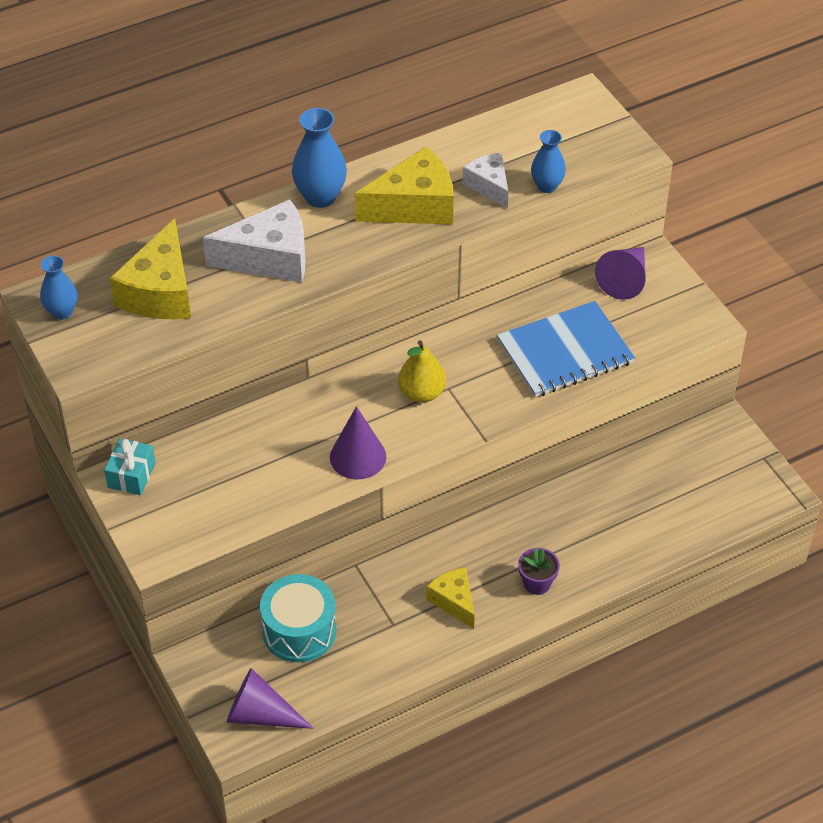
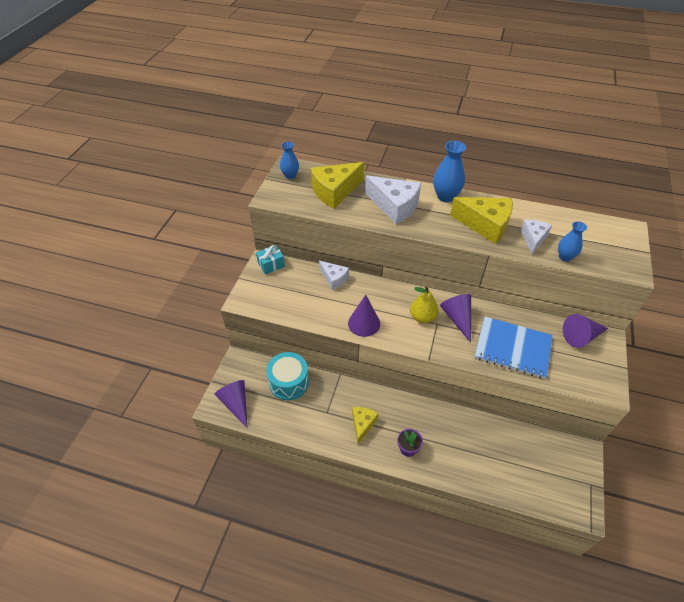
camera: 45 degrees right, 0 degrees up
(248, 428) = (334, 279): none -> white cheese
(466, 363) = (457, 319): none -> purple cone

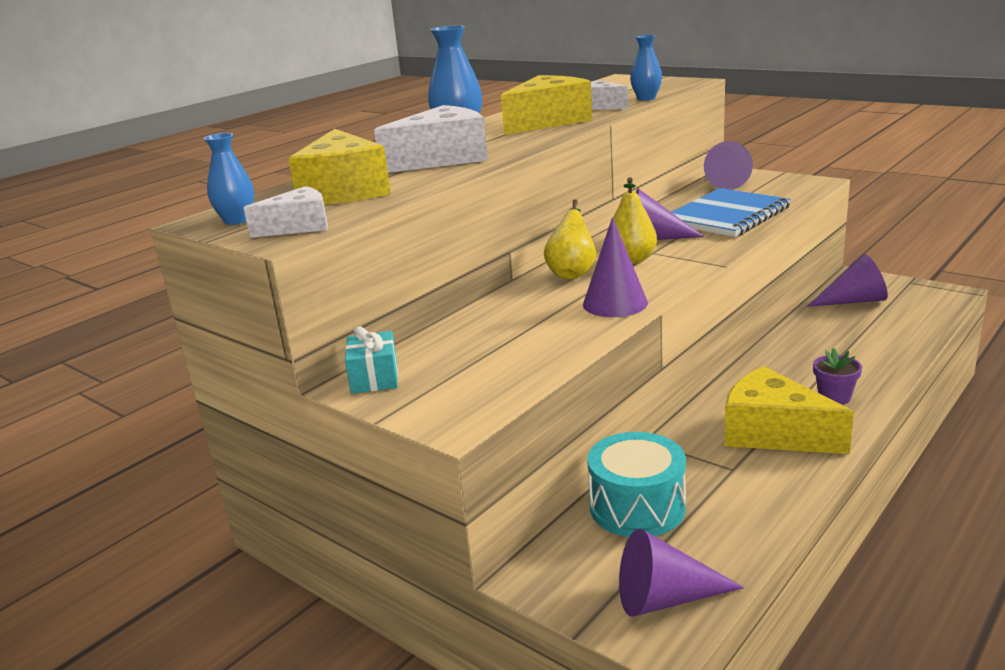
camera: 65 degrees left, 25 degrees down
(334, 279) = (481, 318): white cheese -> white cheese (299, 227)
(362, 424) = (773, 433): yellow cheese -> yellow cheese, size x1.70
(396, 297) = (572, 273): none -> yellow pear
(540, 451) = (853, 301): none -> purple cone

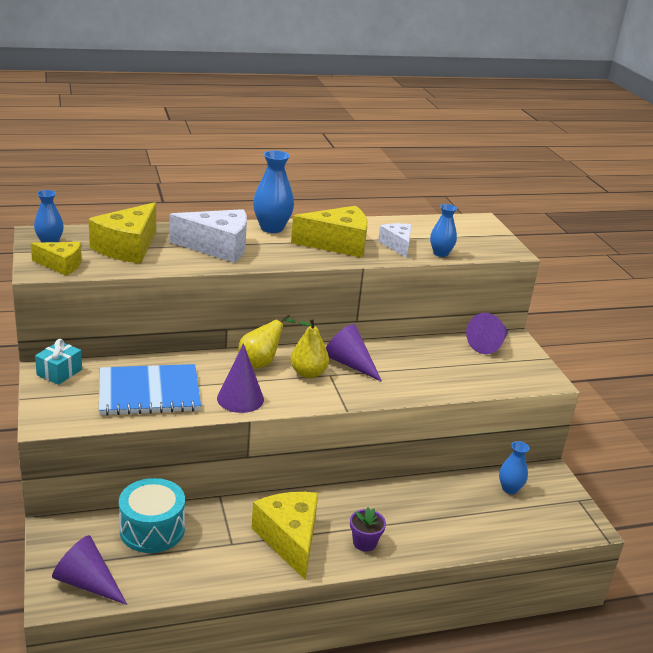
camera: 30 degrees right, 5 degrees up
(299, 227) = (61, 265): white cheese -> yellow cheese
(726, 216) = (430, 373): blue notebook -> blue notebook (149, 392)
(853, 301) = (509, 489): purple cone -> blue vase

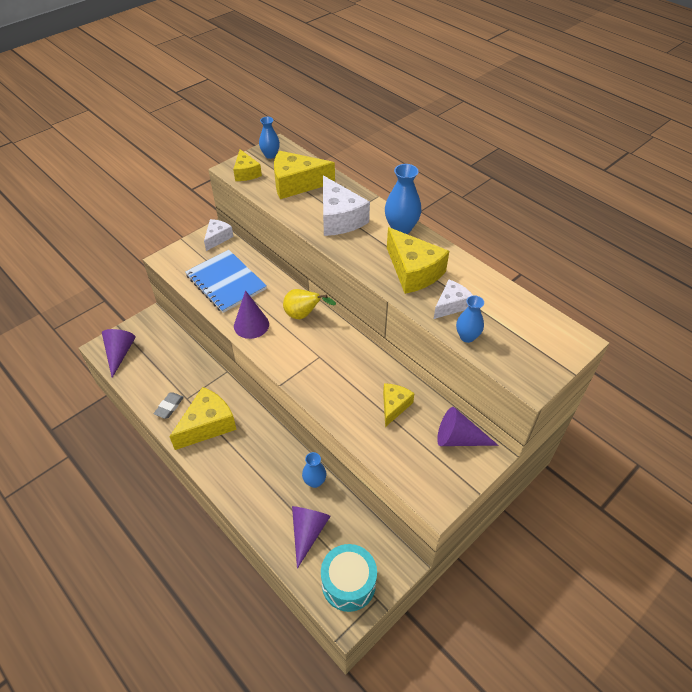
camera: 65 degrees right, 20 degrees up
(59, 372) = (218, 238): turquoise gift -> white cheese
(152, 529) = (176, 357): turquoise drum -> turquoise drum (348, 583)
(232, 563) = (169, 407): none -> grey eraser
(308, 373) = (311, 344): yellow pear -> none
(350, 364) = (344, 361): purple cone -> purple cone (308, 532)
(364, 543) = (229, 467): purple flower pot -> none
(429, 359) = (394, 406): none -> yellow cheese
(509, 489) = (354, 539): blue vase -> blue vase (314, 481)

